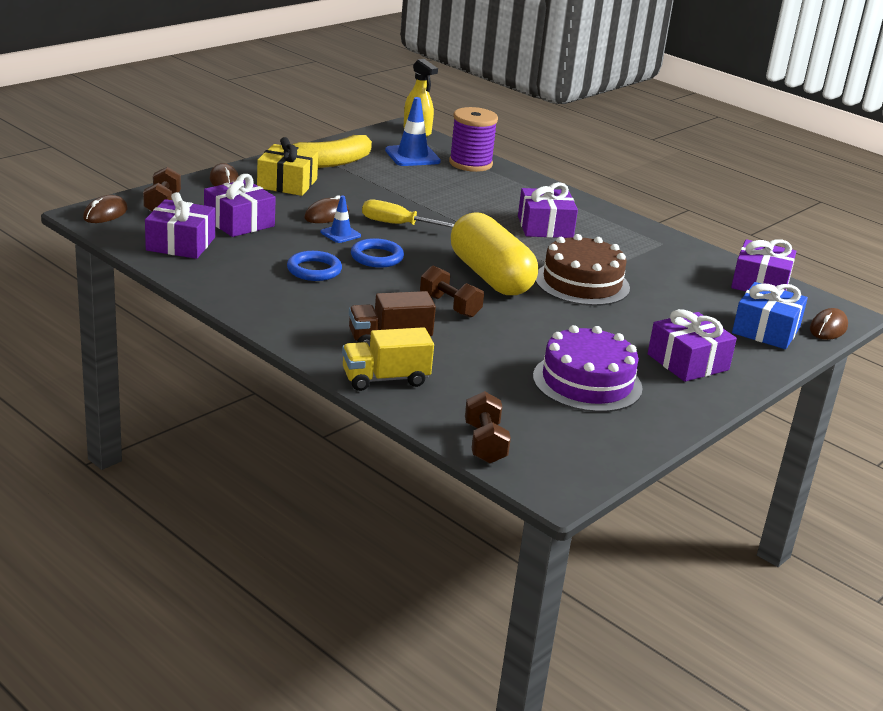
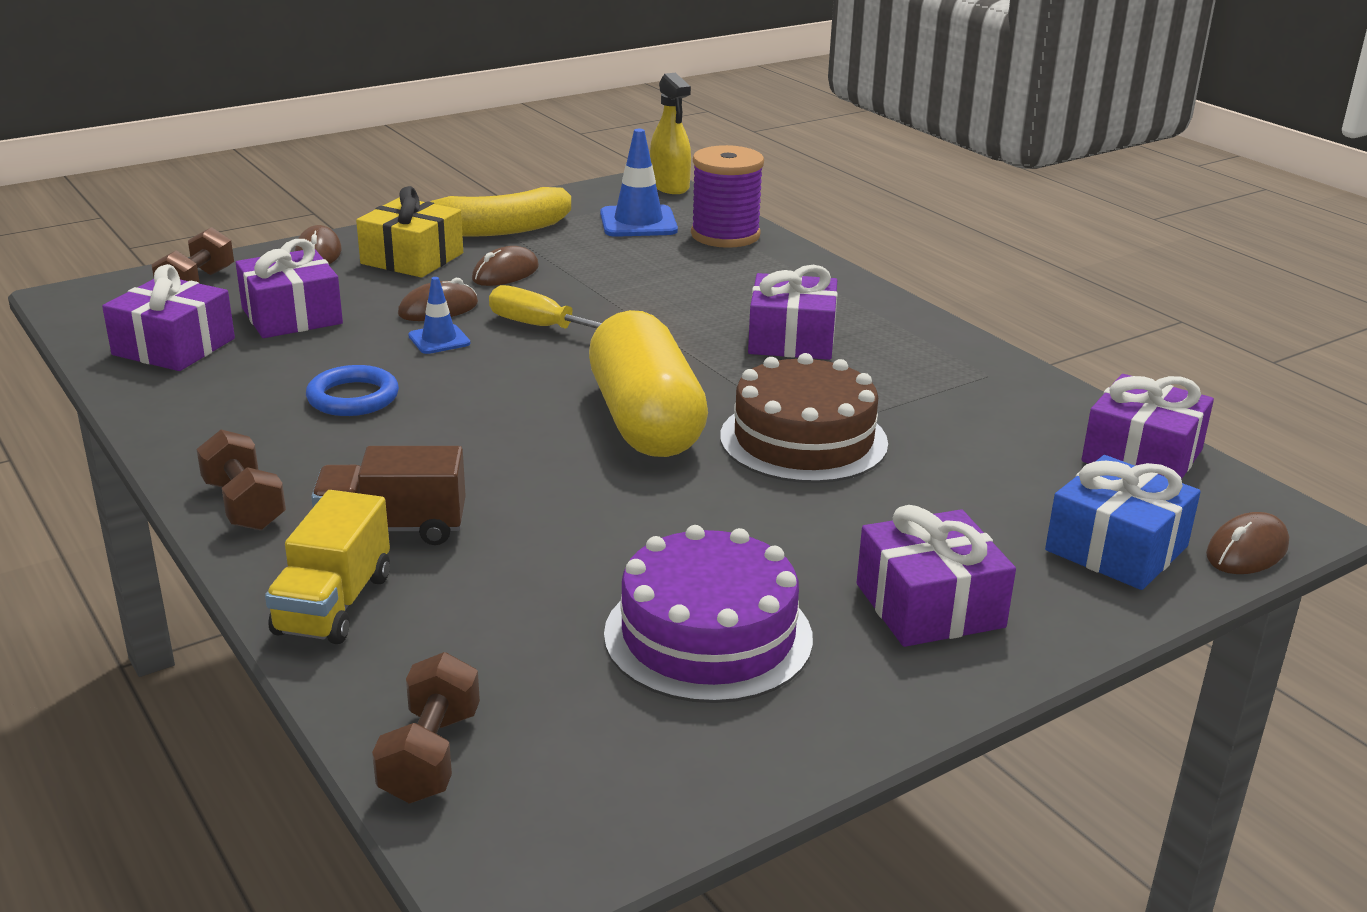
camera: 15 degrees right, 0 degrees up
(105, 214) = (99, 296): brown mouse -> brown mouse (505, 273)
(377, 257) = (472, 380): blue ring -> none
(385, 379) = (334, 604): yellow truck -> yellow truck turned 75 degrees counterclockwise
(450, 306) = (541, 471): brown dumbbell -> brown dumbbell (244, 505)

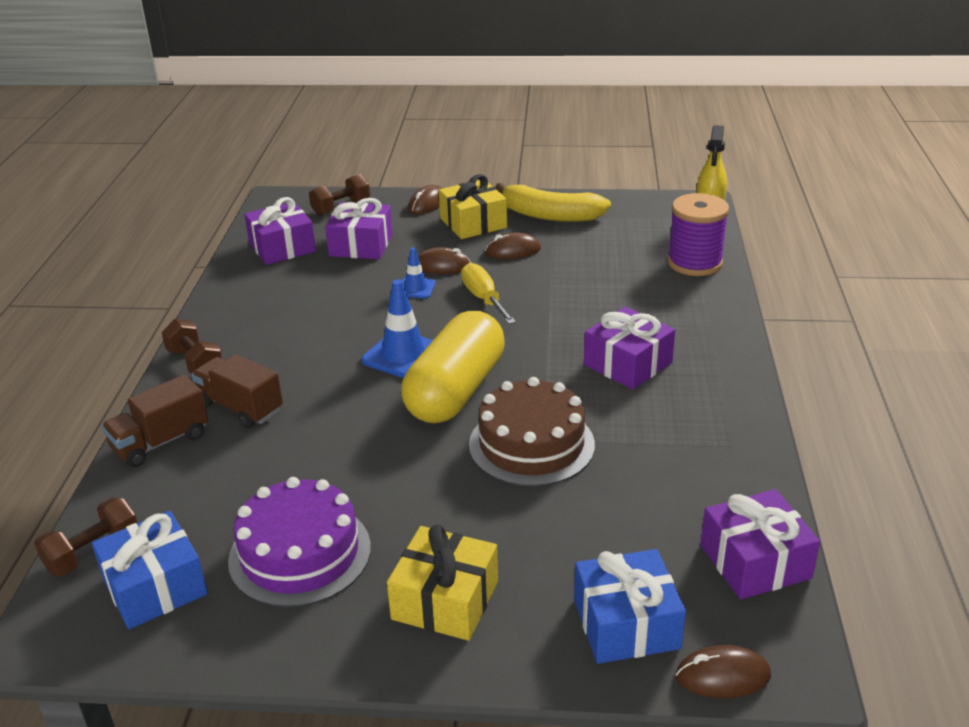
camera: 40 degrees right, 5 degrees up
(244, 505) = (195, 363): brown dumbbell -> brown dumbbell turned 45 degrees counterclockwise
(334, 604) = (160, 442): yellow truck -> brown truck
(353, 397) = (324, 313): blue ring -> none
(578, 748) = (155, 586): none -> blue gift
(638, 222) = (648, 235): blue traffic cone -> blue traffic cone (403, 355)
(929, 605) = (445, 600): purple gift -> yellow gift

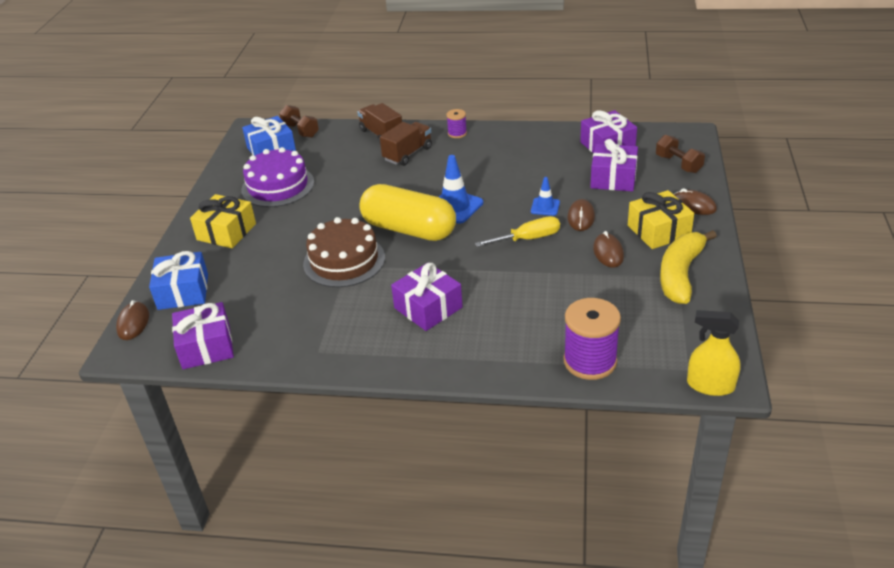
camera: 95 degrees right, 5 degrees up
(195, 363) = (457, 133): brown dumbbell -> purple spool

